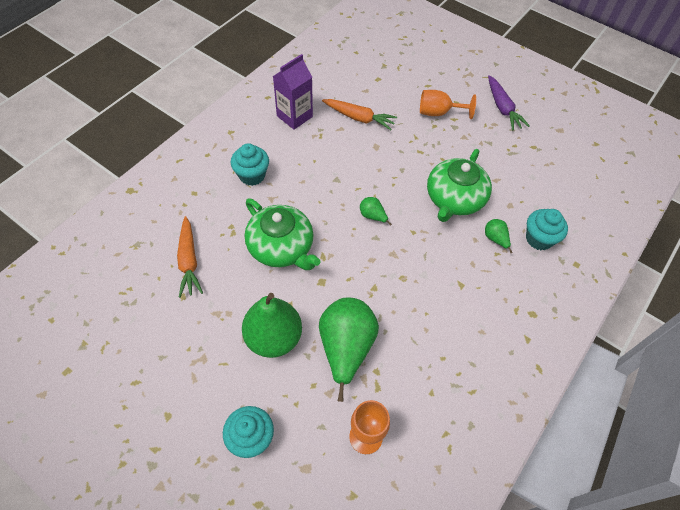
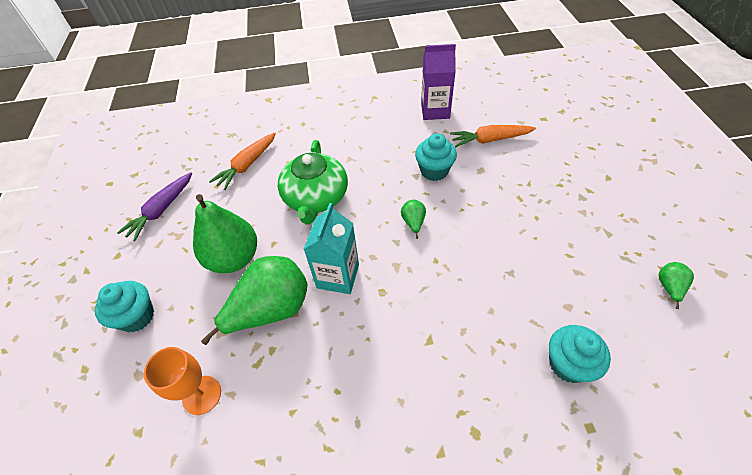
camera: 50 degrees right, 5 degrees down
(252, 175) = (354, 134): turquoise cupcake -> turquoise cupcake (434, 171)
(359, 118) = (490, 140): orange carrot -> orange carrot turned 105 degrees clockwise
(364, 290) = (338, 276): none -> turquoise carton
(438, 113) = (577, 176): orange goblet -> none
(454, 199) = (509, 259): green teapot -> none
(495, 239) = (514, 326): green pear -> green pear (668, 288)
(502, 108) = (661, 210): purple carrot -> purple carrot (161, 210)

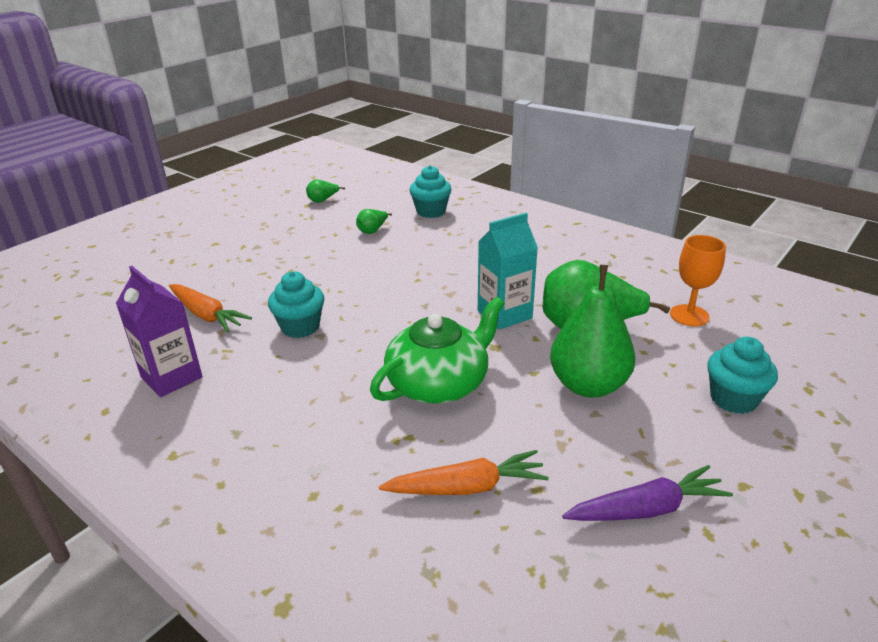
camera: 135 degrees left, 20 degrees down
(413, 223) = (391, 306): green pear -> green pear (372, 231)

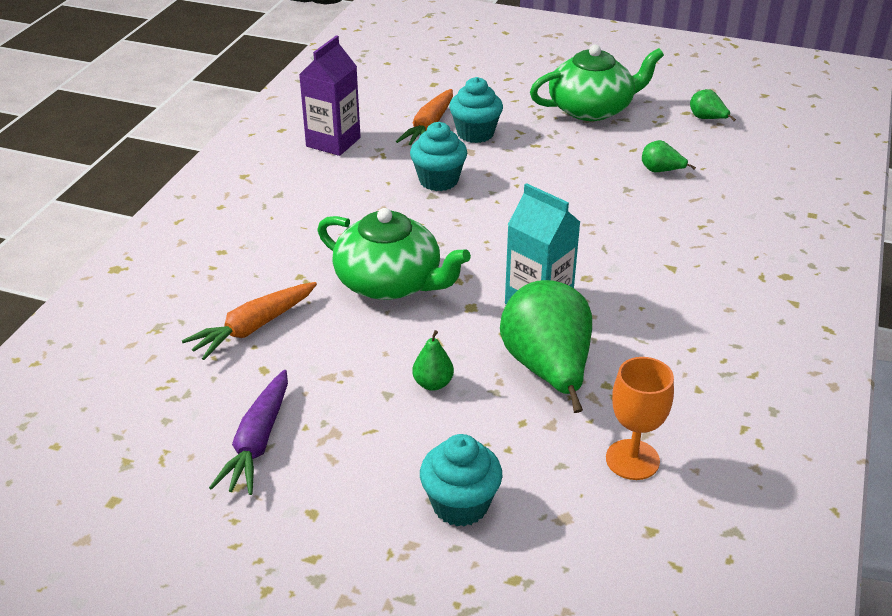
camera: 70 degrees right, 5 degrees up
(263, 236) = (591, 109): none -> green teapot
(431, 211) = (748, 200): turquoise cupcake -> turquoise cupcake (475, 133)
(467, 487) = (253, 328): orange carrot -> orange carrot turned 75 degrees clockwise
(588, 385) = (433, 384): green pear -> green pear, size x0.44
(646, 509) = (258, 442): purple carrot -> purple carrot turned 45 degrees clockwise

